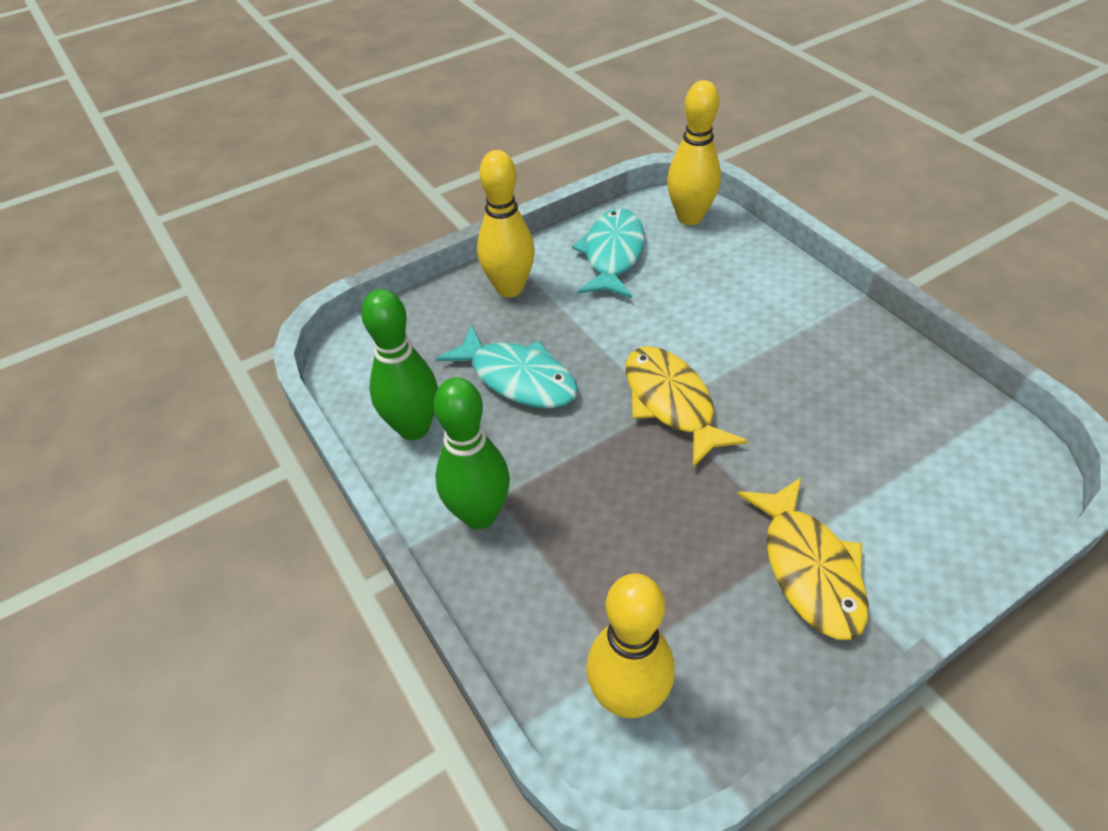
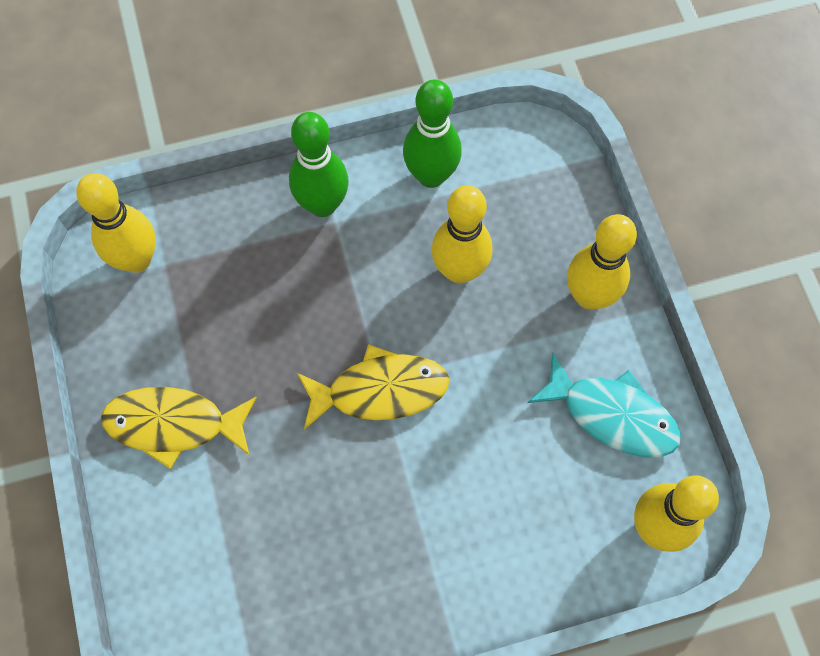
camera: 105 degrees right, 20 degrees up
(518, 378) = (459, 270): turquoise fish -> yellow bowling pin

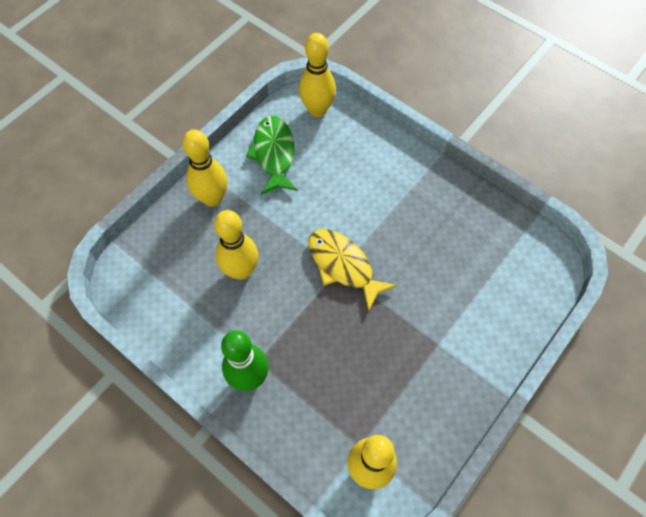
camera: 125 degrees left, 5 degrees down
(174, 424) = (447, 360): yellow fish -> none
(431, 175) = (186, 326): green bowling pin -> none
(612, 415) = (274, 154): turquoise fish -> green fish

